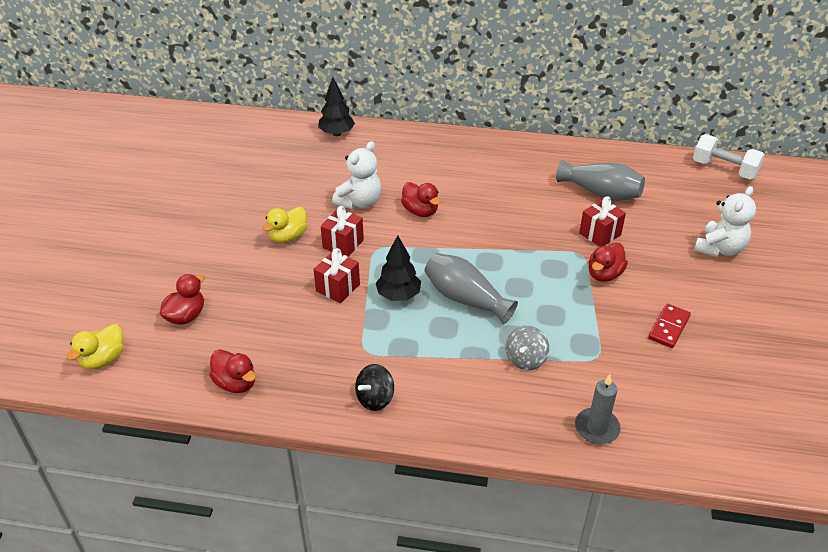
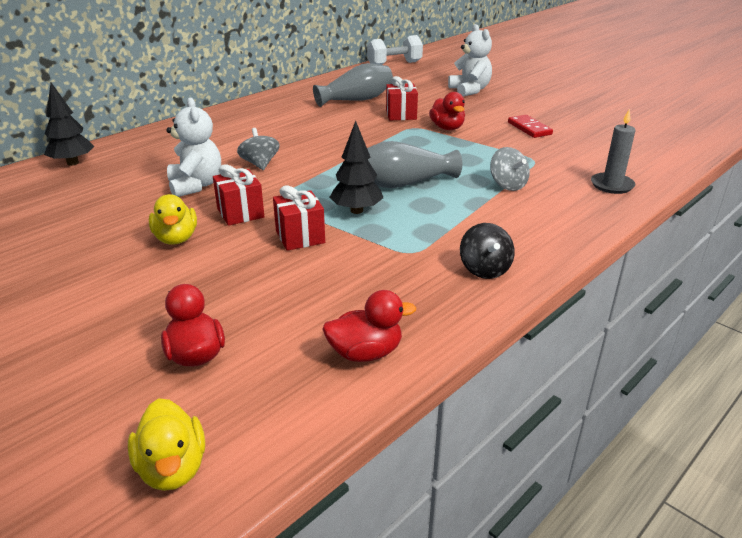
camera: 55 degrees left, 10 degrees down
(420, 211) = (260, 164): red duck -> grey spinning top

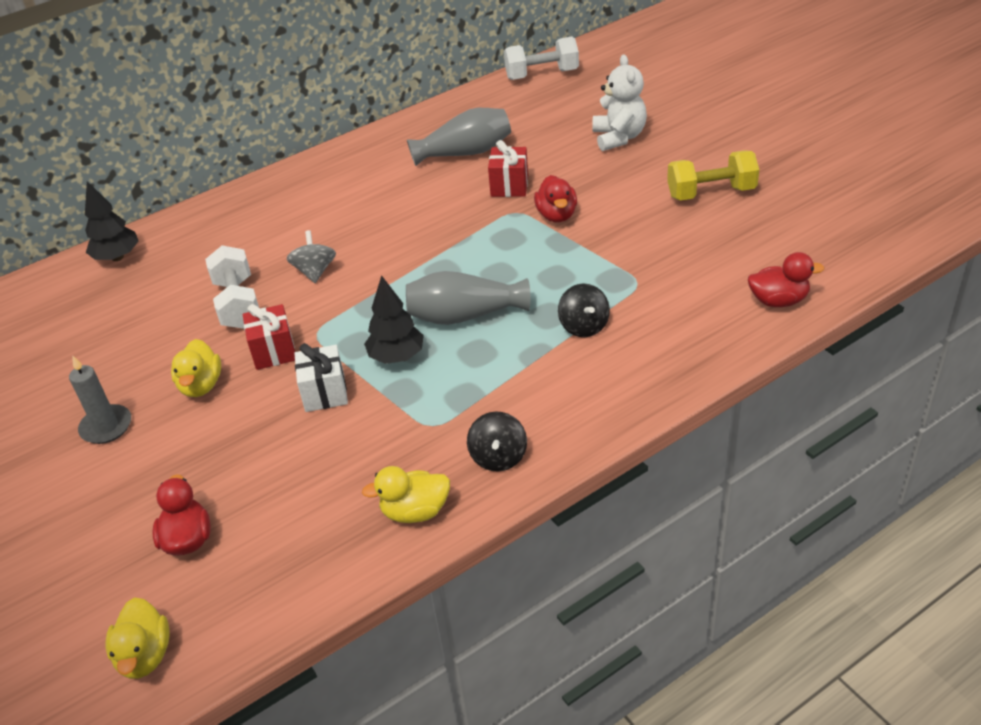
camera: 15 degrees right, 10 degrees up
(196, 185) = (238, 303): white teddy bear -> white dumbbell
(300, 237) = (325, 393): red gift -> white gift
(365, 353) = (339, 554): red duck -> red duck (778, 300)
(427, 313) = (415, 511): none -> yellow duck
(507, 185) = (584, 326): grey spinning top -> black spinning top
(529, 128) = (660, 221): red domino -> none
(556, 114) = (711, 193): none -> yellow dumbbell
(612, 185) = (709, 335): grey candle -> grey candle (106, 427)

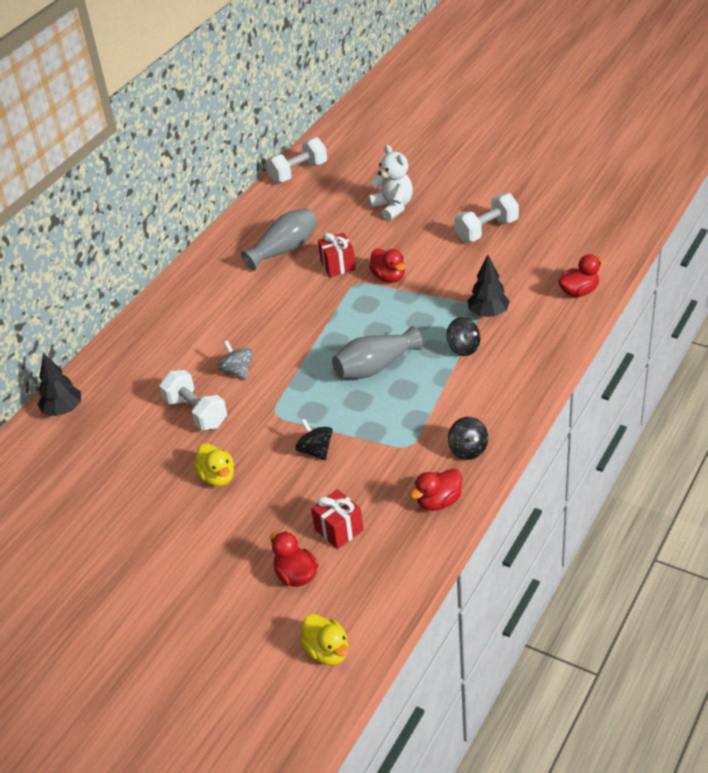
camera: 25 degrees left, 0 degrees up
(106, 427) = (168, 529): grey candle -> none
(274, 351) = (253, 436): red gift -> red gift (339, 530)
(325, 393) = (315, 451): white gift -> black spinning top
(397, 357) = (348, 410): black tree -> black tree (488, 313)
(415, 511) = (438, 501): yellow duck -> red duck
(711, 193) = (486, 230): yellow dumbbell -> white dumbbell

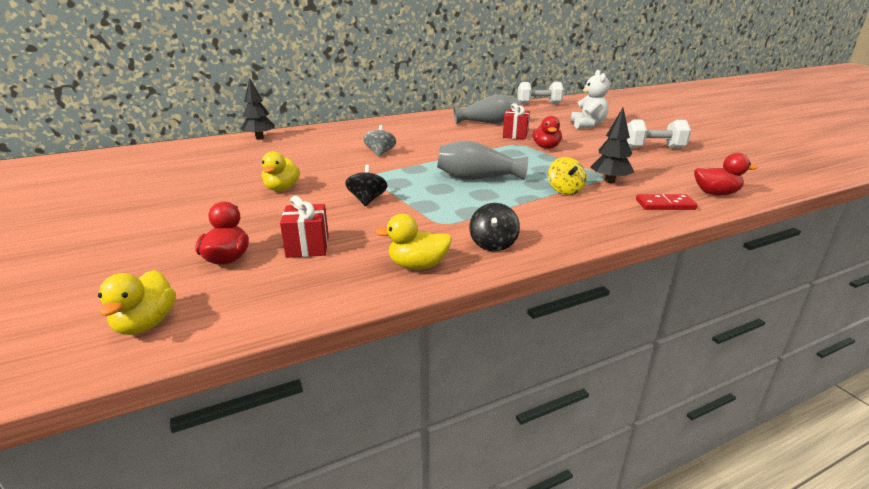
camera: 30 degrees right, 15 degrees down
(196, 412) = (324, 160): white dumbbell -> none
(438, 501) = (417, 265): red duck -> yellow duck
(463, 348) = (565, 190): black spinning top -> yellow spinning top
(552, 329) = (665, 205): none -> red domino

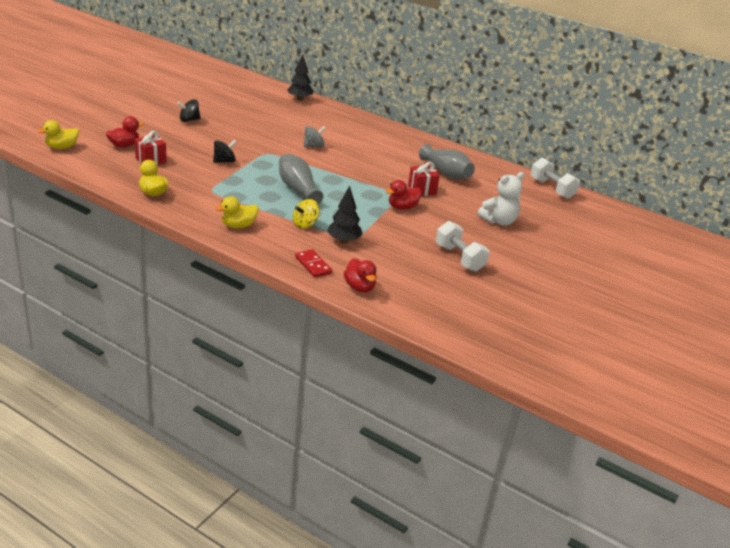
camera: 55 degrees right, 5 degrees up
(282, 188) = (218, 132): yellow duck -> yellow duck (238, 226)
(493, 244) = (195, 210): black spinning top -> black spinning top (189, 120)

